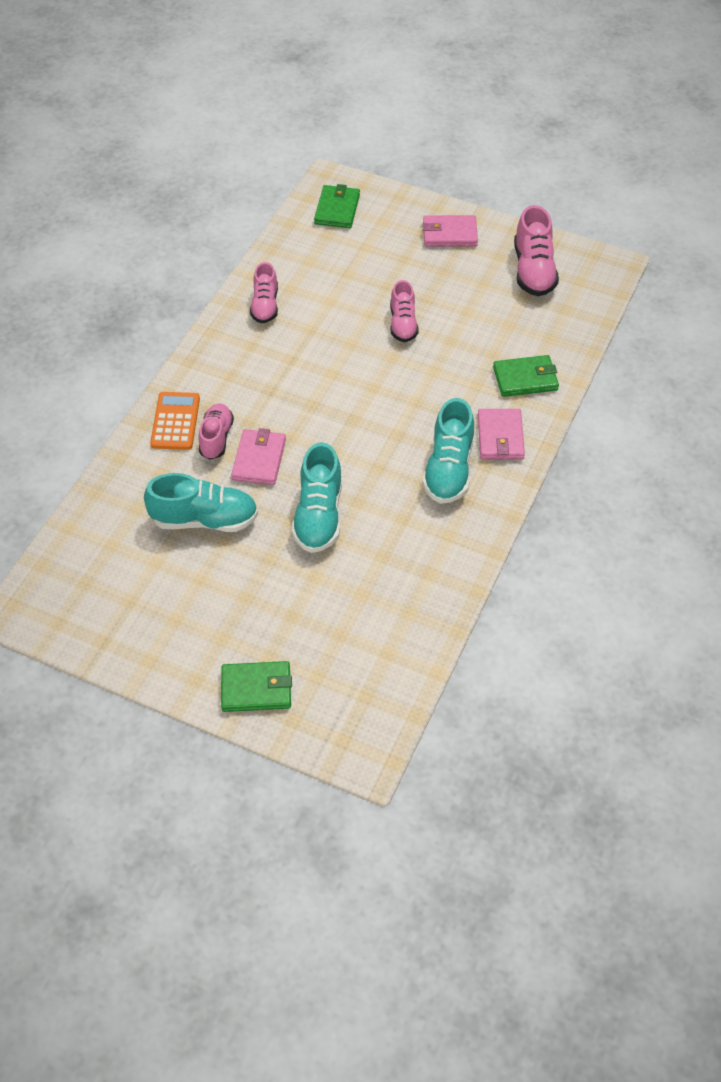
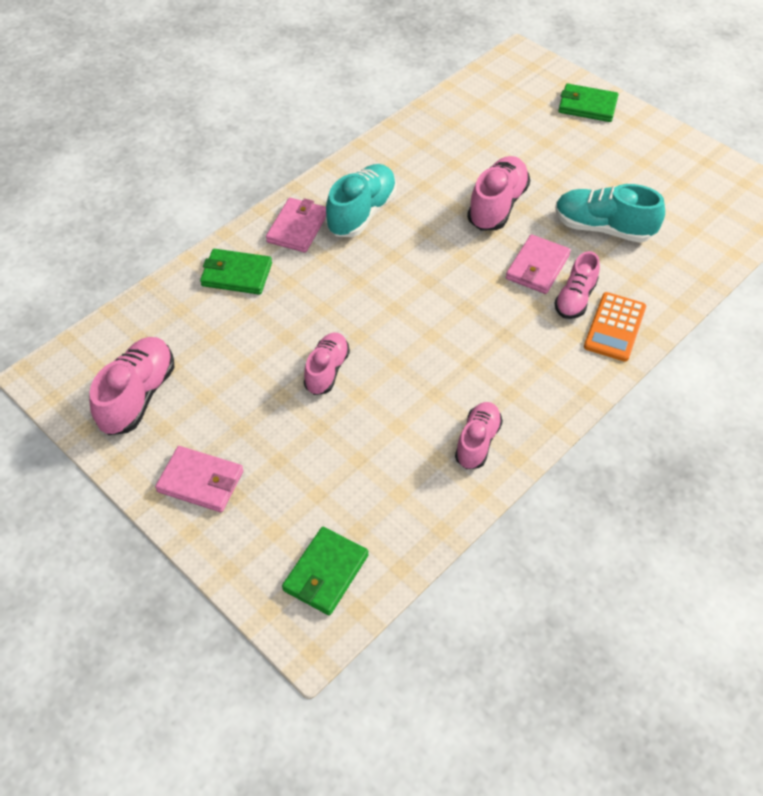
camera: 160 degrees left, 0 degrees up
(318, 516) = (497, 206): turquoise shoe -> pink shoe

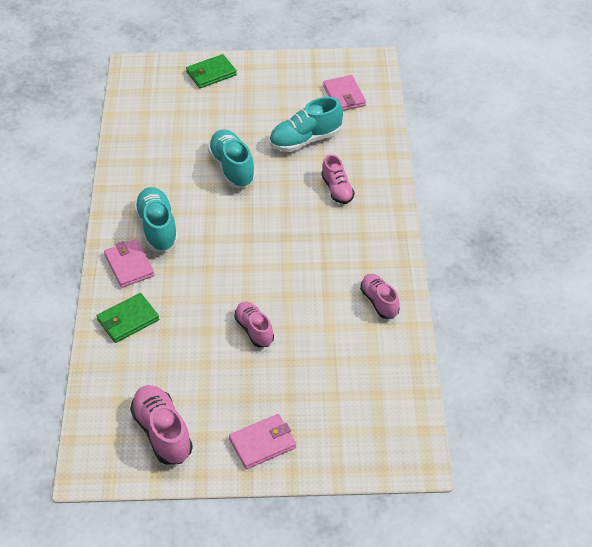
camera: 45 degrees left, 5 degrees down
(325, 573) = (387, 428): green wallet -> none
(497, 206) = (232, 168): pink shoe -> turquoise shoe
(537, 267) = (297, 187): pink wallet -> pink wallet (344, 96)
(615, 327) = (374, 190): orange calculator -> none

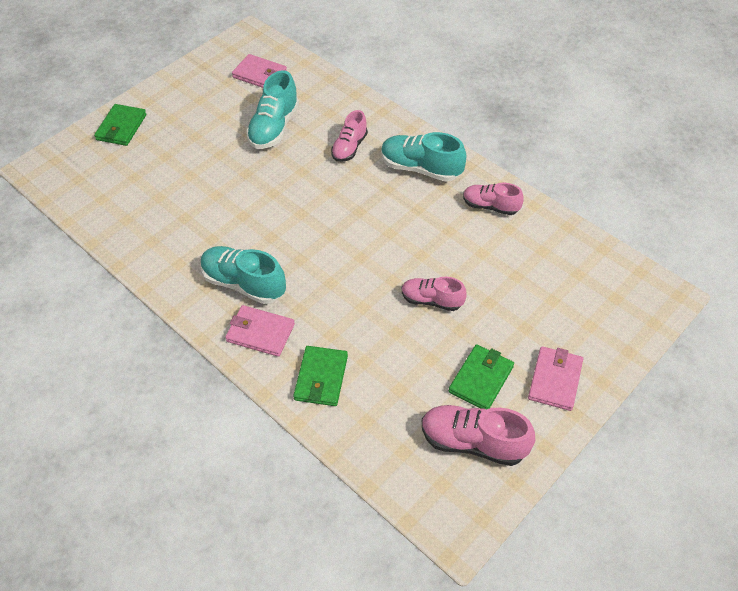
camera: 45 degrees left, 5 degrees up
(218, 402) = (481, 379): none -> green wallet
(232, 168) = (243, 189): turquoise shoe -> turquoise shoe (421, 168)
(337, 190) = (349, 147): pink shoe -> pink shoe turned 90 degrees clockwise

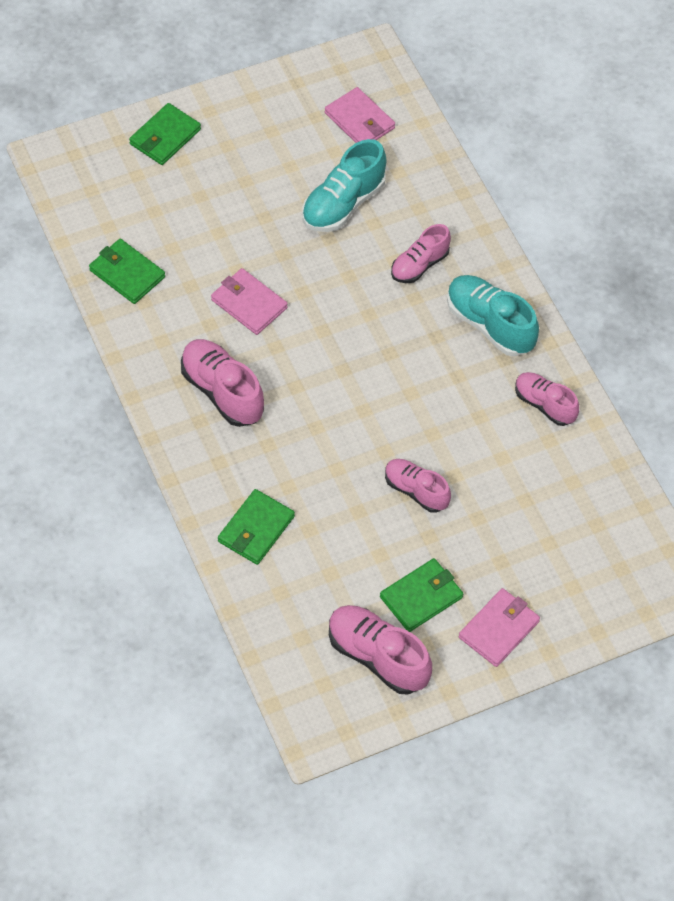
camera: 20 degrees right, 5 degrees up
(130, 226) = (127, 273): none -> green wallet
(244, 283) = (222, 391): turquoise shoe -> pink shoe
(260, 333) = (215, 455): pink wallet -> pink wallet (249, 304)

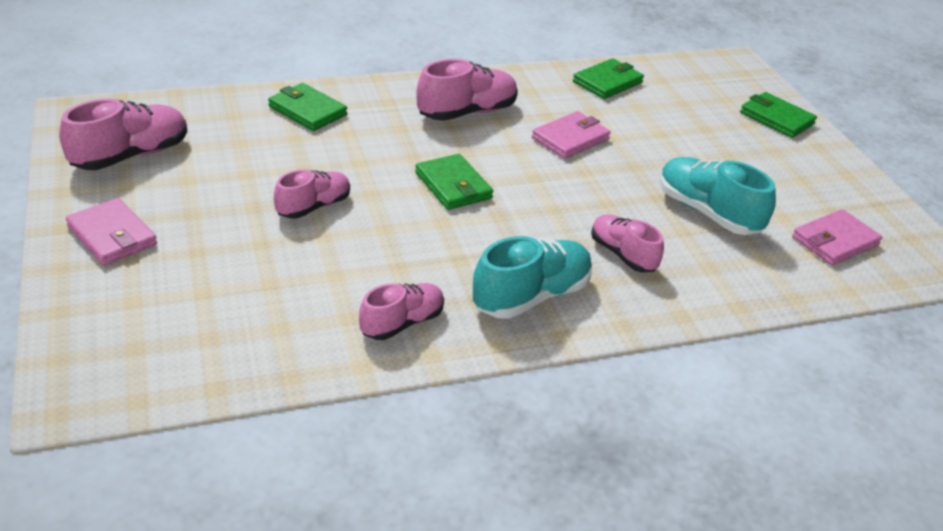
camera: 95 degrees right, 20 degrees down
(421, 597) = (182, 191): green wallet -> green wallet (453, 186)

